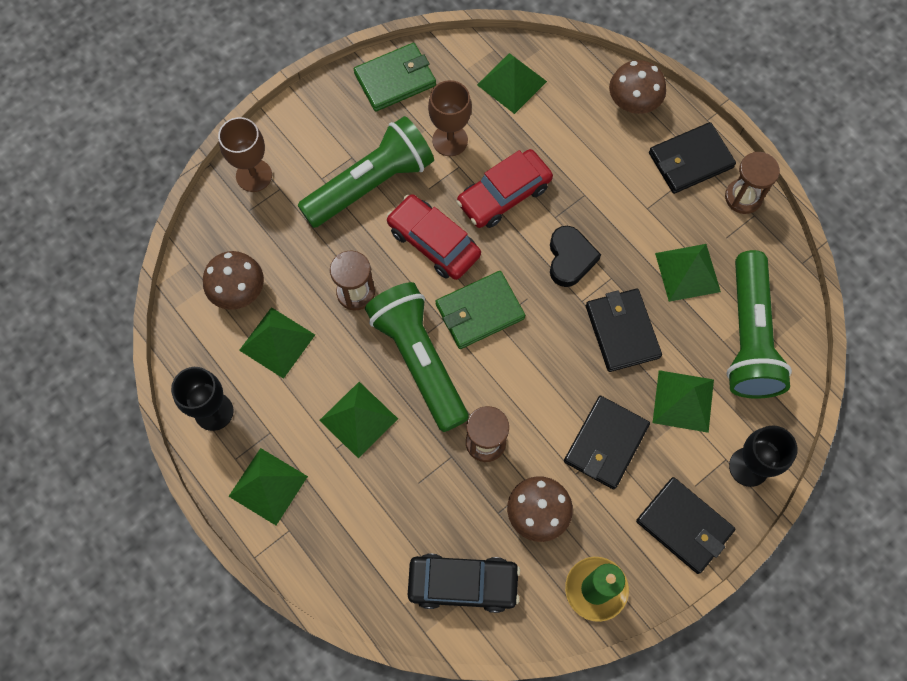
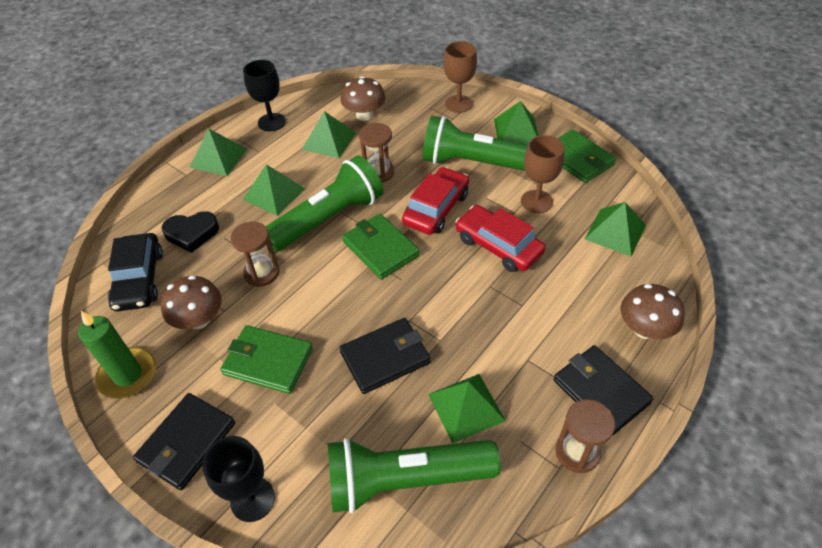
camera: 80 degrees right, 20 degrees down
(371, 184) = (475, 163): green flashlight -> green flashlight turned 150 degrees clockwise
(570, 259) = (450, 304): black heart -> black heart (192, 234)
(605, 443) = (268, 361): black wallet -> green wallet
(683, 401) = (320, 423): green pyramid -> green pyramid (516, 131)

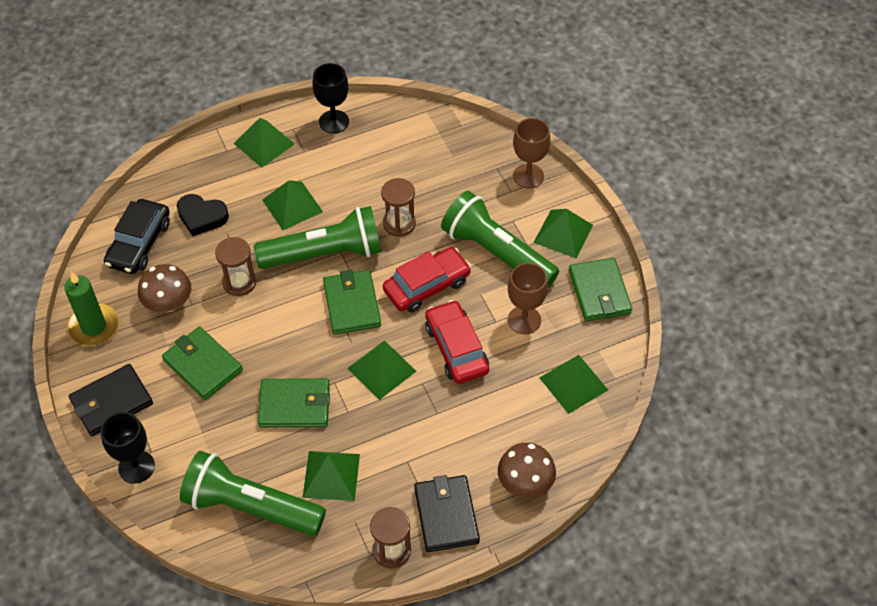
camera: 25 degrees right, 5 degrees up
(329, 141) = (374, 167): green pyramid -> green pyramid (381, 369)
(364, 115) = (427, 150): brown mushroom -> none
(385, 357) = (295, 405): black wallet -> green wallet

